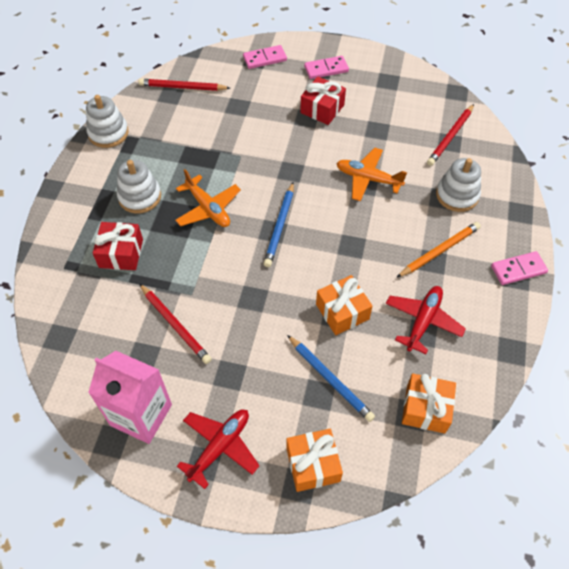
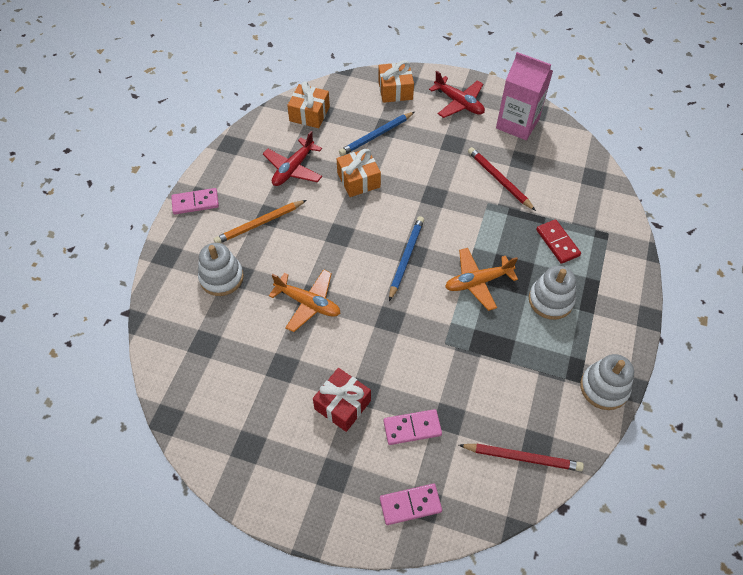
camera: 175 degrees left, 0 degrees up
(121, 253) = (557, 243): red gift -> red domino
(208, 208) = (478, 282): orange plane -> orange plane turned 75 degrees counterclockwise
(220, 447) = (459, 103): red plane -> red plane turned 90 degrees counterclockwise
(326, 69) = (326, 476): pink domino -> pink domino (412, 428)
(330, 379) = (376, 135): blue pencil -> blue pencil turned 90 degrees counterclockwise
(450, 137) = (200, 350): red pencil -> none

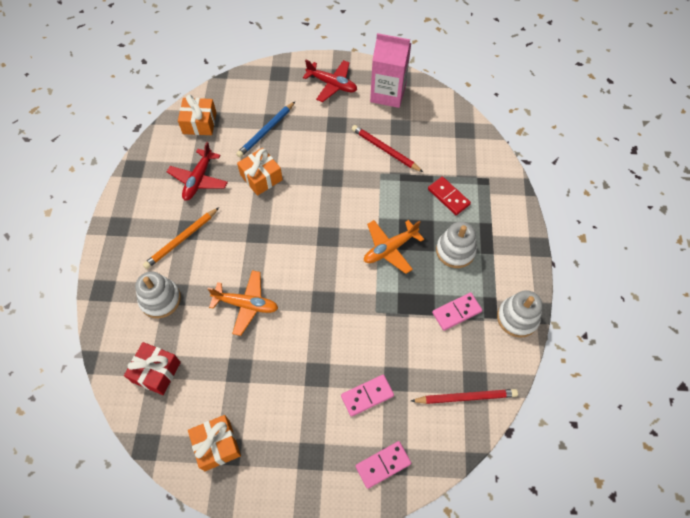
camera: 15 degrees left, 5 degrees up
(195, 202) = (115, 233): pink domino -> pink domino (456, 312)
(342, 405) = (301, 391): red gift -> red gift (156, 372)
(395, 90) = (272, 84): orange gift -> orange gift (217, 445)
(406, 258) = (322, 241): blue pencil -> none

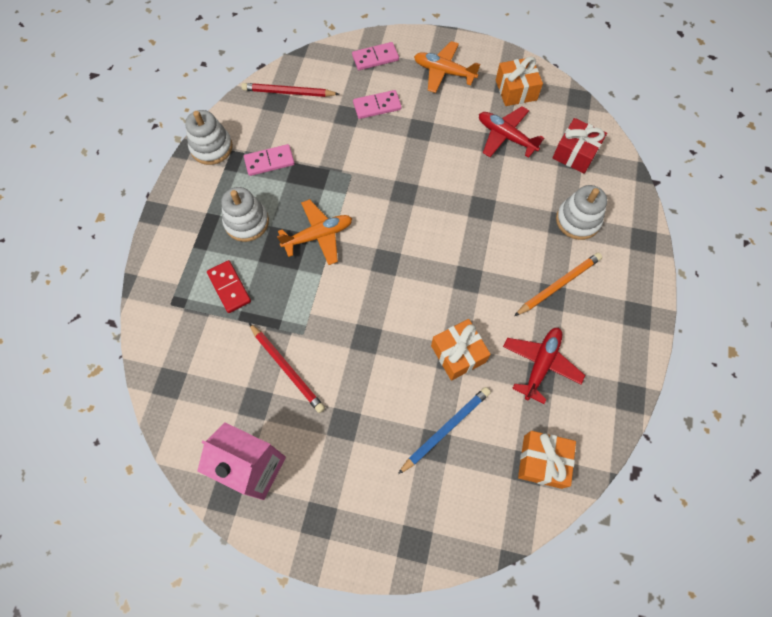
camera: 170 degrees left, 5 degrees up
(246, 304) = (485, 201): orange plane -> orange plane (444, 72)
(332, 84) = (335, 503): red plane -> red plane (506, 136)

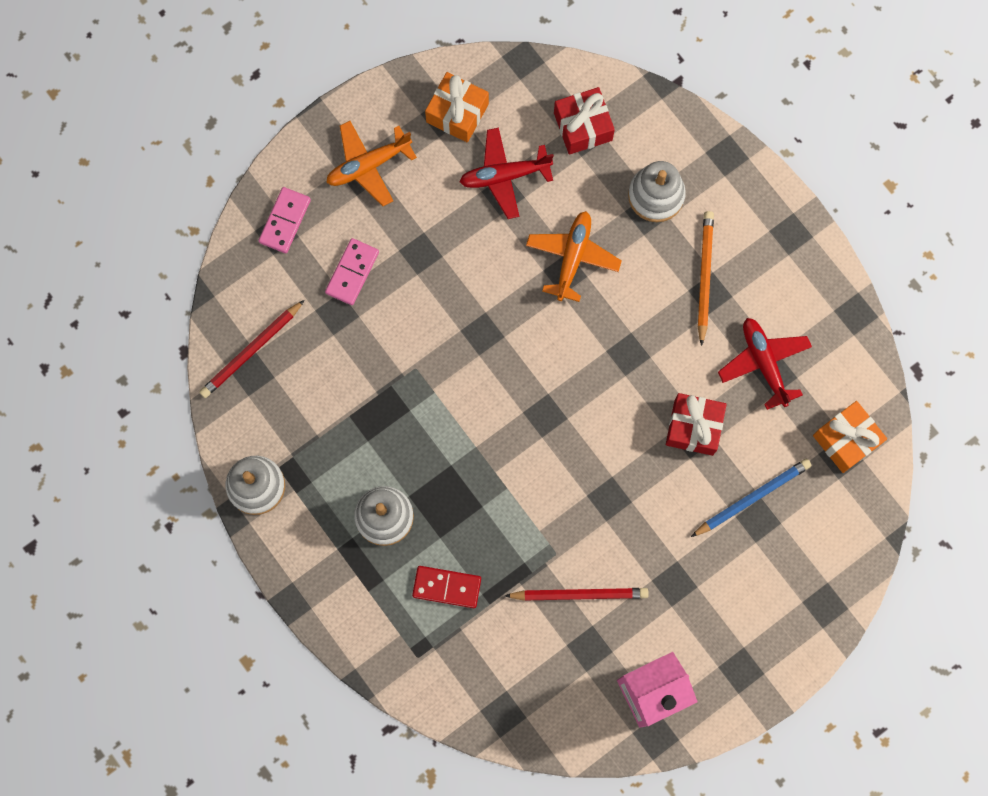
camera: 50 degrees left, 10 degrees up
(269, 161) = (327, 439): pink domino -> none
(318, 236) = (461, 457): orange plane -> orange plane (572, 257)
(445, 429) = (752, 498): blue pencil -> blue pencil turned 60 degrees clockwise
(458, 354) = (693, 427): orange gift -> red gift

